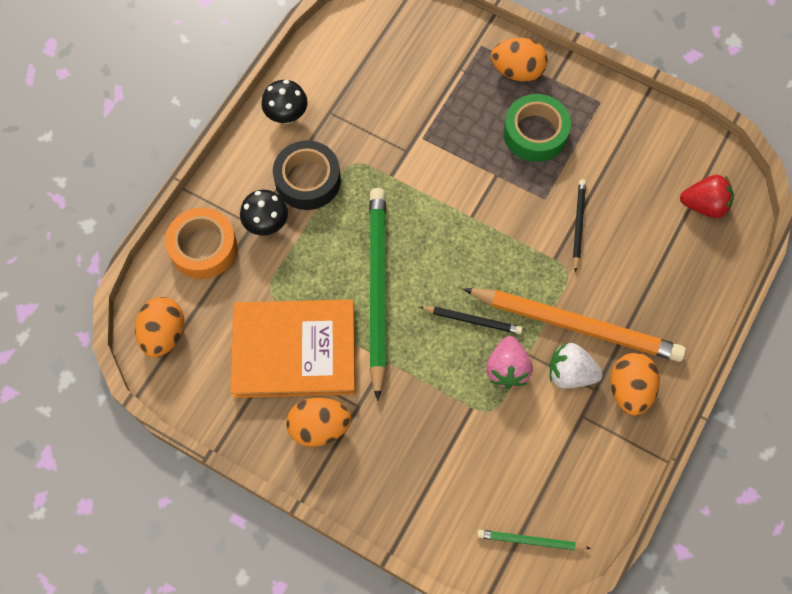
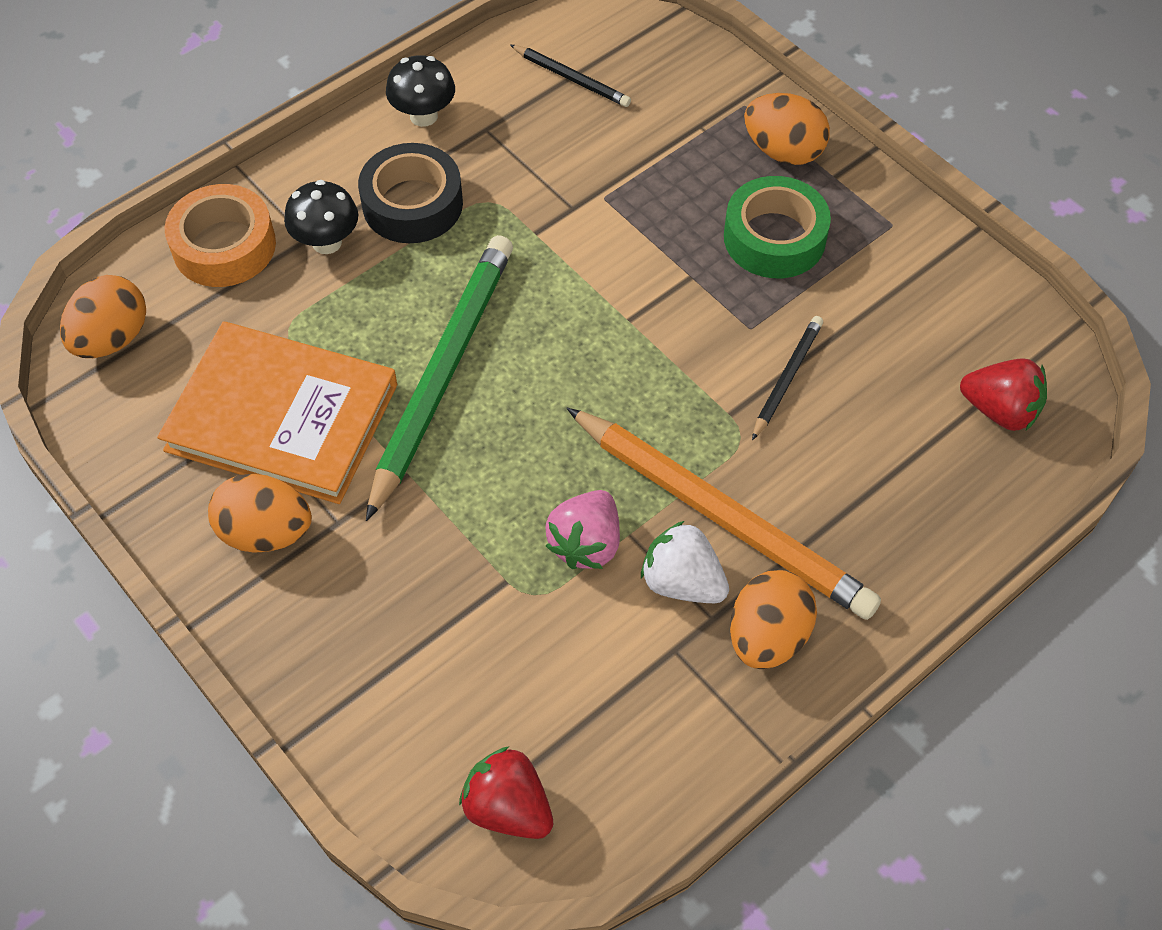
camera: 20 degrees right, 10 degrees down
(472, 320) = (564, 459): black pencil -> black pencil (571, 78)
(530, 541) = (508, 807): green pencil -> red strawberry

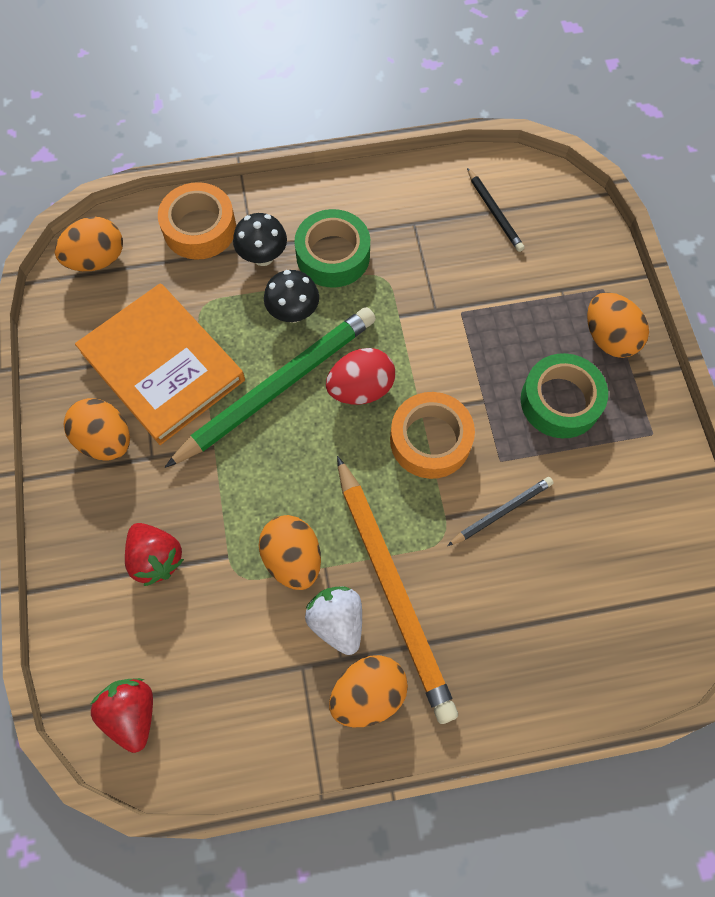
camera: 30 degrees right, 10 degrees up
(412, 204) = (333, 255): black tape -> green tape
(423, 116) = (379, 194): black mushroom -> black mushroom (293, 313)
(543, 329) = (361, 389): none -> red egg
(586, 544) = (293, 558): pink strawberry -> orange egg
(659, 344) = (430, 440): none -> orange tape
(1000, 410) = (639, 619): red strawberry -> red strawberry (156, 558)

